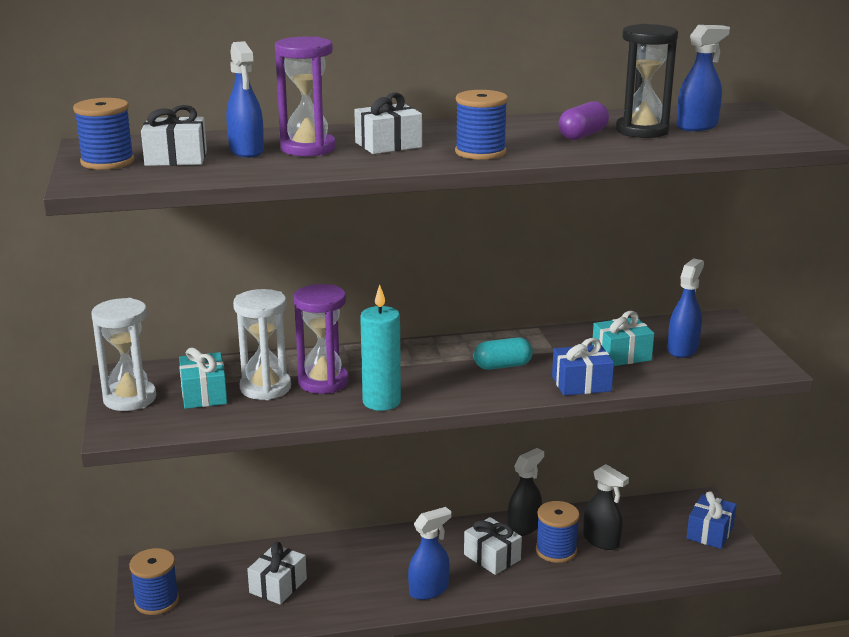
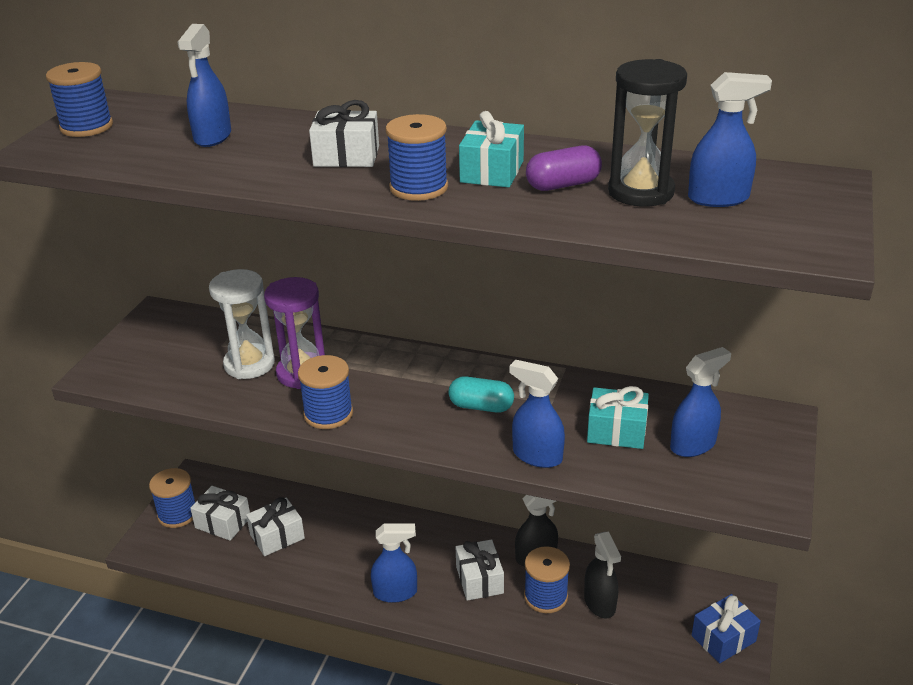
camera: 30 degrees right, 10 degrees up
(130, 399) = (137, 341): white hourglass -> none
(176, 158) = (143, 134): white gift -> white gift (223, 523)
(204, 394) = (195, 355): turquoise gift -> turquoise gift (492, 171)
(308, 148) = (268, 145): purple hourglass -> none
(381, 402) = (328, 414): turquoise candle -> blue spool
(581, 384) = (537, 456): blue gift -> blue spray bottle

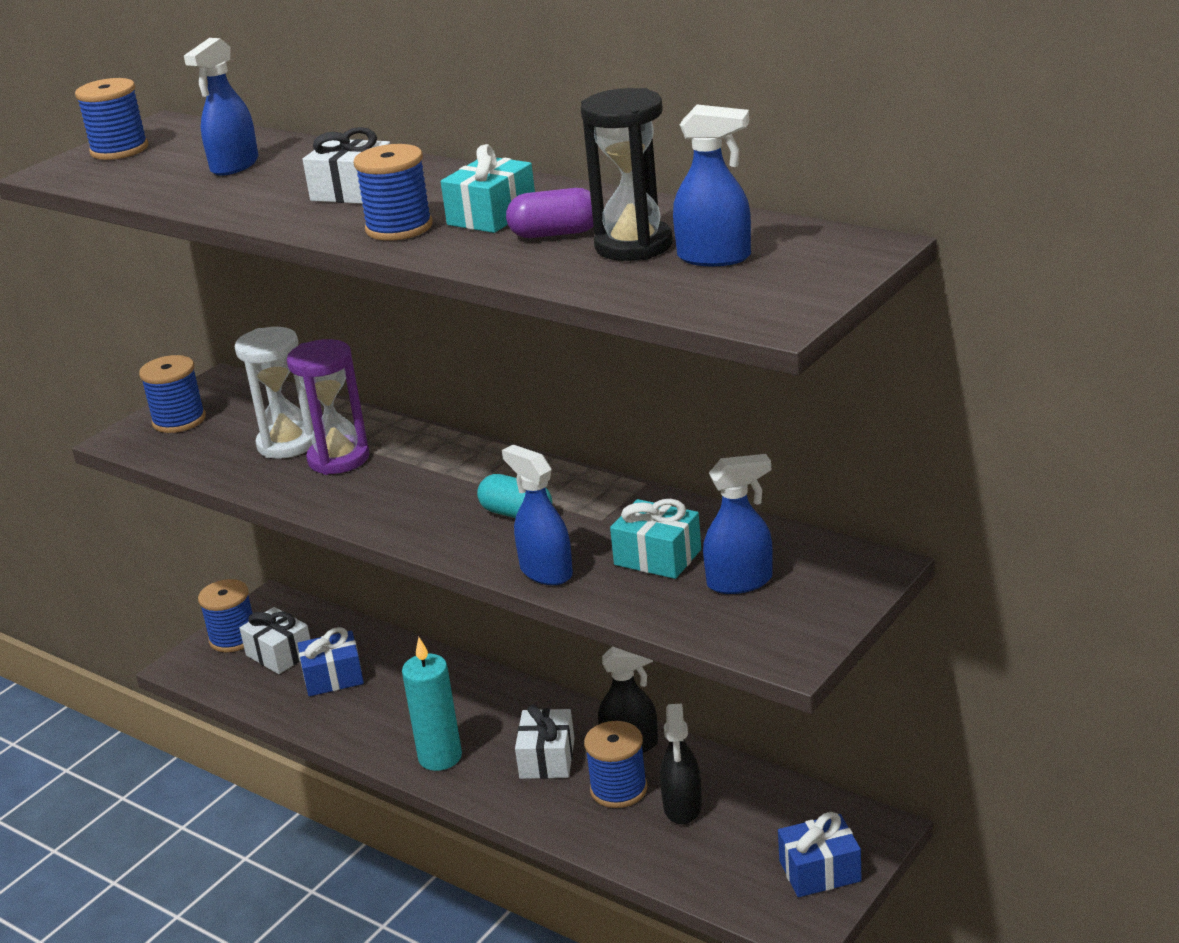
camera: 20 degrees right, 5 degrees down
(277, 536) = (333, 677): white gift -> blue gift
(328, 414) = (341, 503): blue spool -> blue spool (179, 420)
(395, 592) = (440, 757): blue spray bottle -> turquoise candle

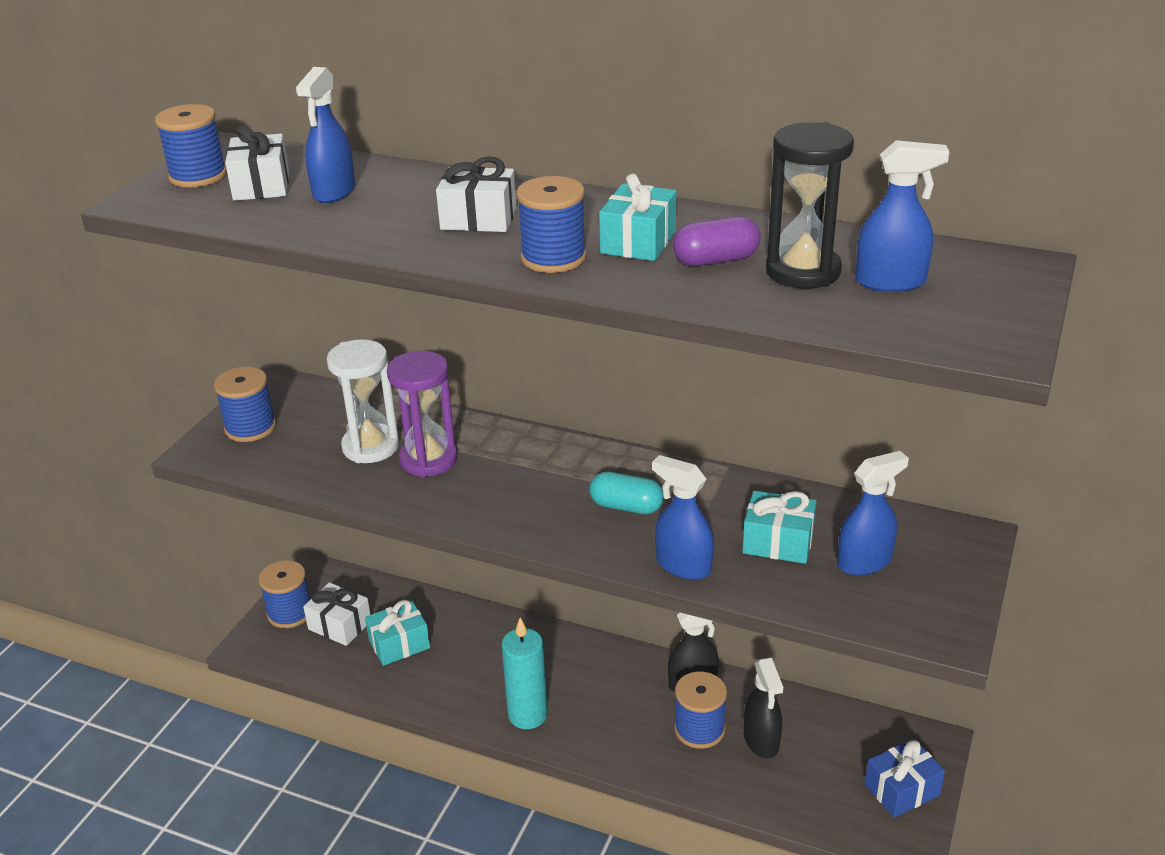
camera: 15 degrees left, 5 degrees up
(333, 677) = (399, 644): blue gift -> turquoise gift
(547, 758) = (625, 706): white gift -> white gift (261, 185)

